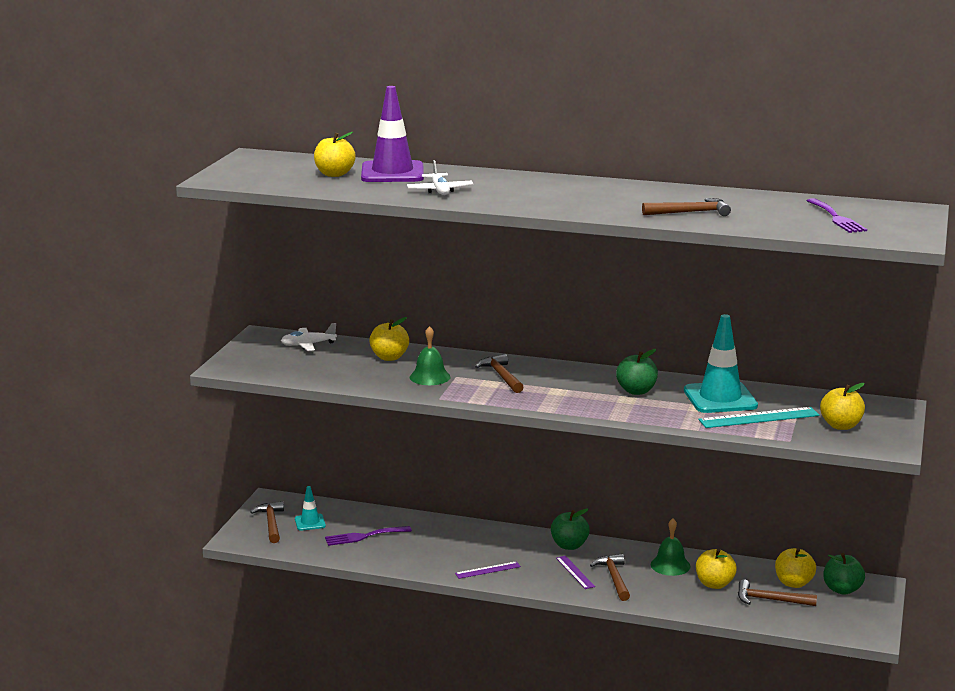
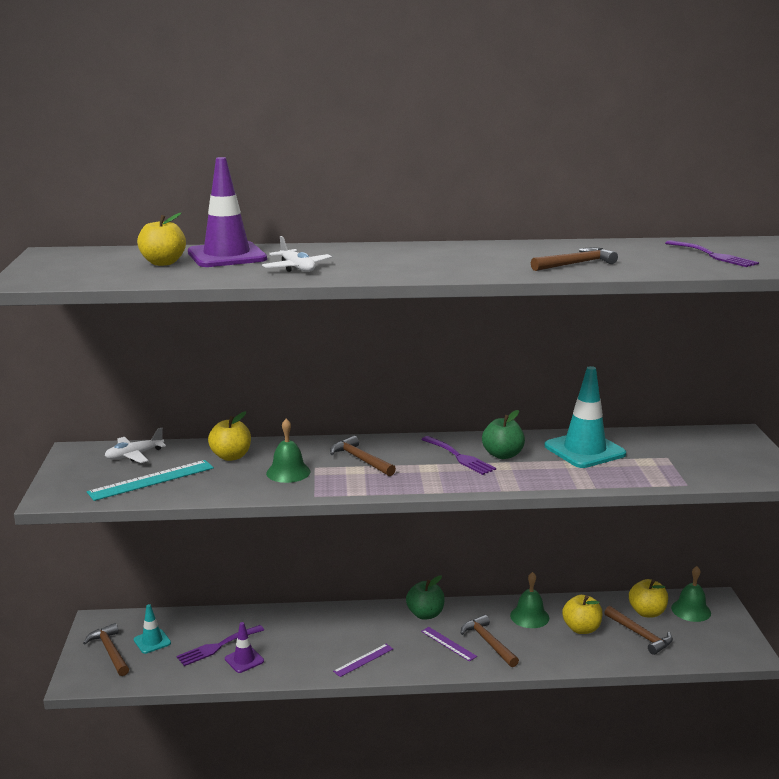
camera: 20 degrees left, 0 degrees up
(382, 550) = (244, 660): none -> purple traffic cone
(594, 387) = (459, 457): none -> purple fork
(759, 418) = (637, 465): turquoise ruler -> turquoise ruler (151, 480)
(770, 600) = (640, 635): brown hammer -> brown hammer turned 120 degrees counterclockwise
(841, 426) = (714, 461): yellow apple -> none
(842, 589) = (691, 610): green apple -> green bell

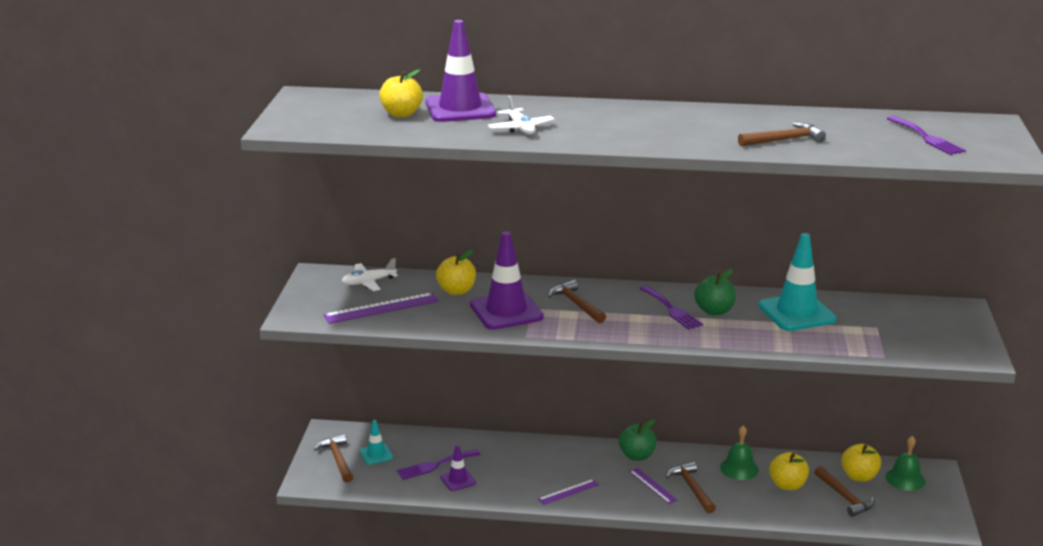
camera: 10 degrees right, 5 degrees up
(151, 480) = (381, 308): turquoise ruler -> purple ruler
(288, 472) = (506, 311): green bell -> purple traffic cone

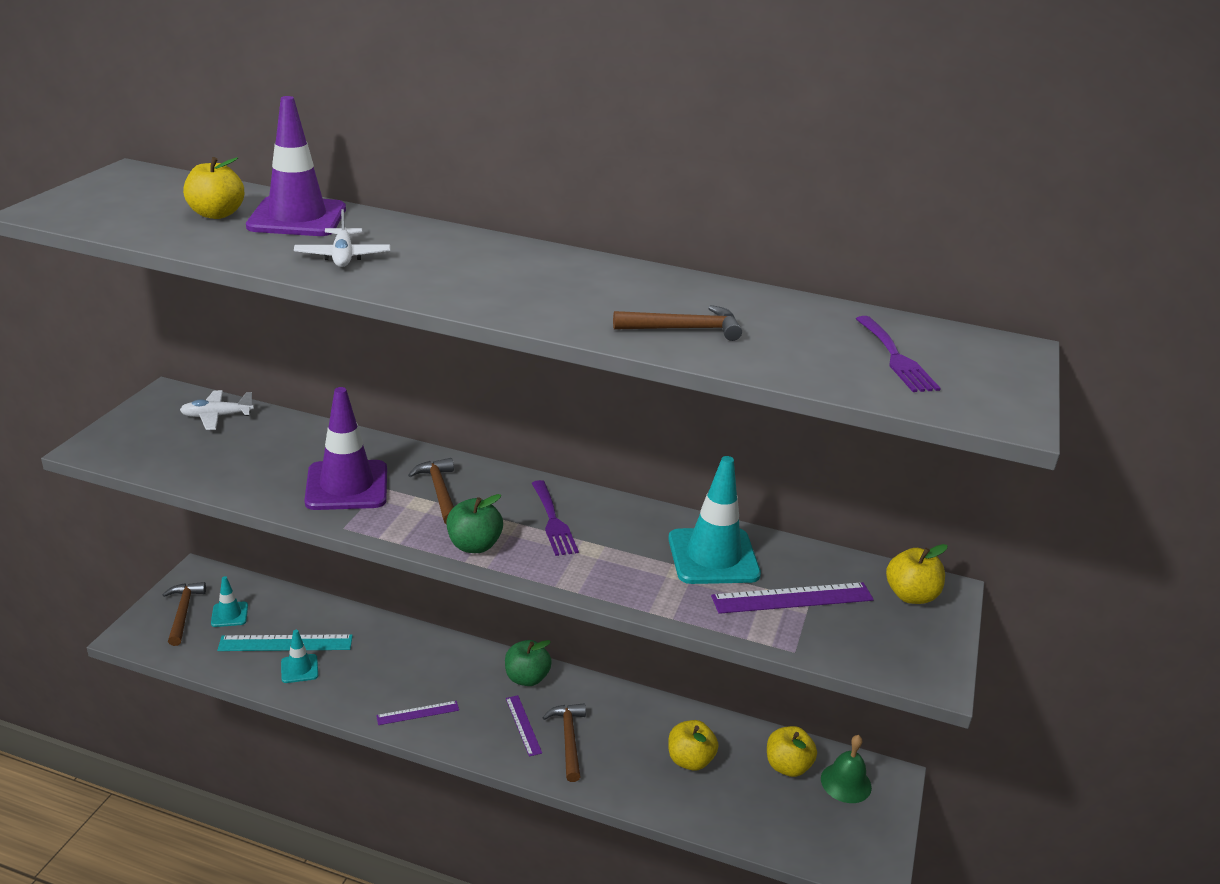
camera: 10 degrees right, 5 degrees up
(381, 308) = (203, 454): purple ruler -> purple ruler (792, 598)
(435, 465) = (286, 643): purple fork -> turquoise ruler
(456, 291) = (309, 446): yellow apple -> yellow apple (910, 595)
(458, 480) = (299, 669): purple traffic cone -> turquoise traffic cone
(714, 311) = (606, 534): green apple -> green apple (474, 545)
(739, 468) = (641, 722): green bell -> none
(844, 497) = (754, 794): brown hammer -> none

